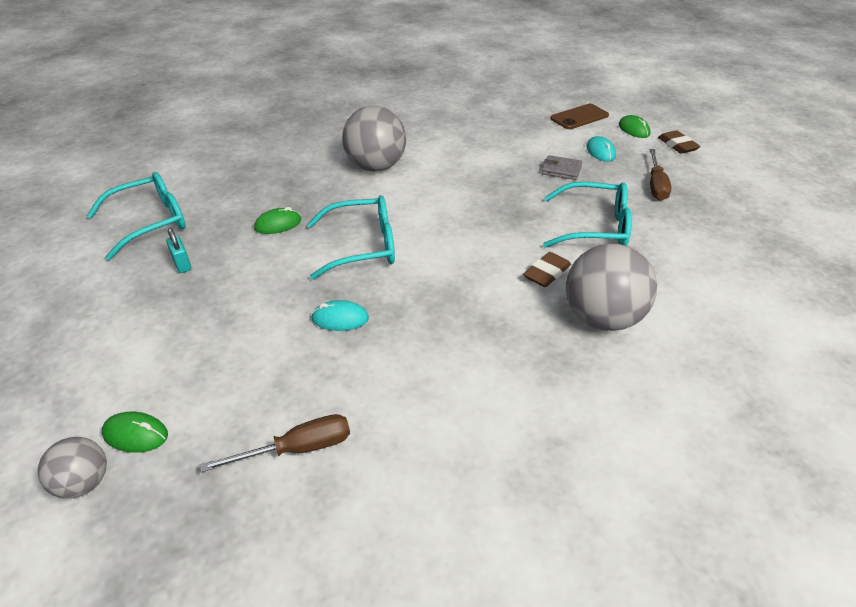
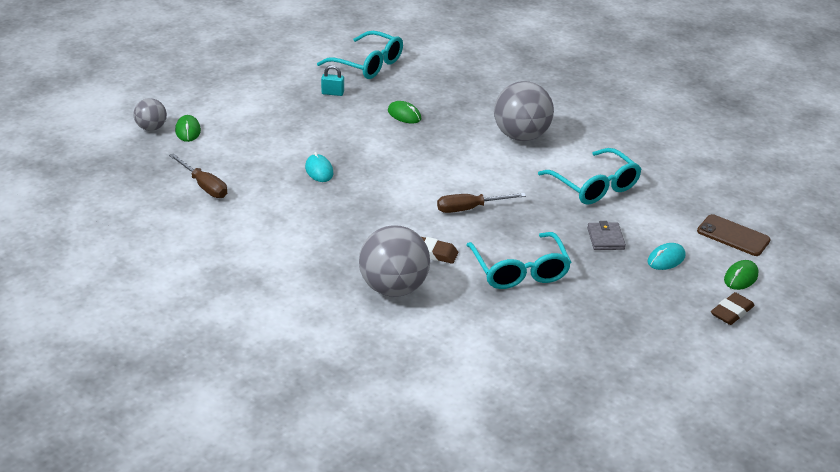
camera: 65 degrees right, 5 degrees down
(182, 264) = (332, 93): turquoise padlock -> turquoise padlock turned 60 degrees clockwise
(363, 246) = (404, 159): turquoise glasses -> turquoise glasses (594, 186)
(656, 185) = (627, 302): brown screwdriver -> brown screwdriver (470, 208)

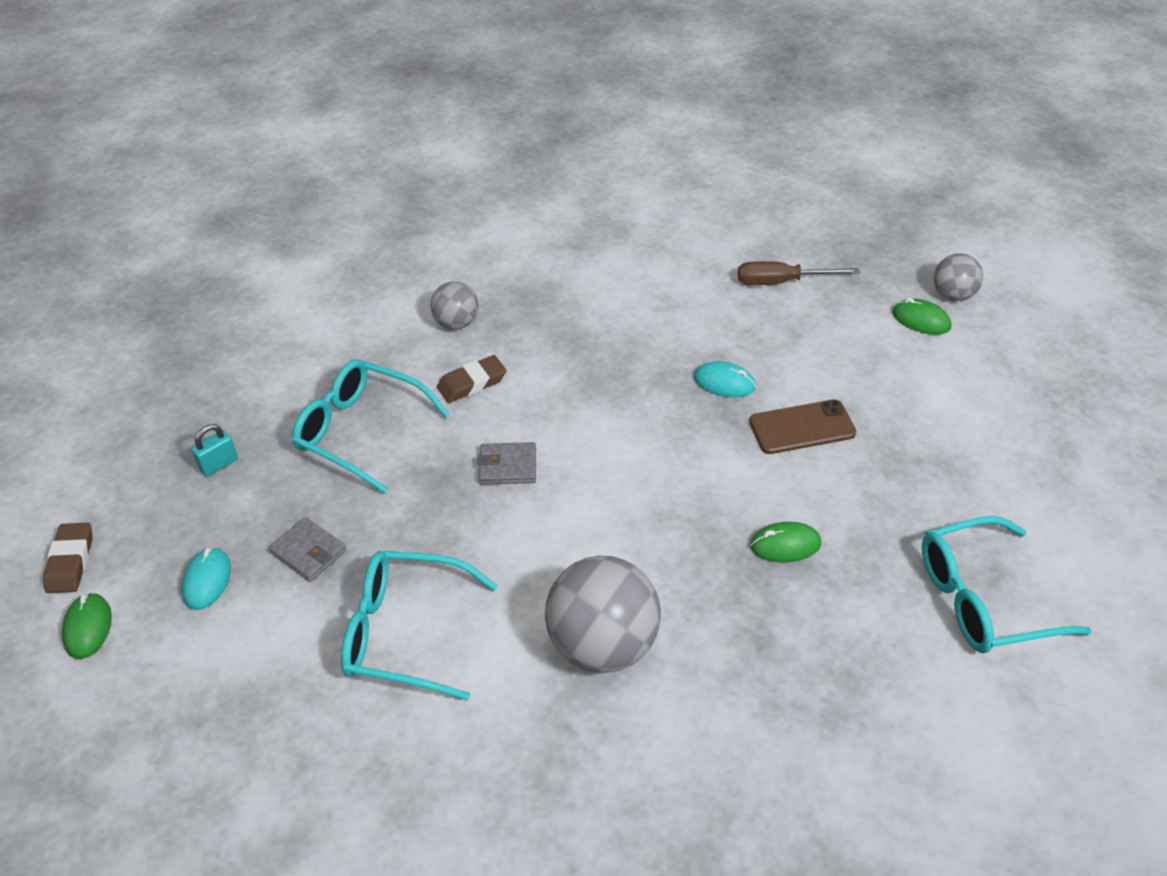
camera: 135 degrees right, 10 degrees up
(332, 93) = (916, 502): turquoise padlock -> turquoise padlock (219, 464)
(393, 288) = (456, 323): grey ball -> grey ball, size x0.54
(470, 208) = (508, 466): brown screwdriver -> grey wallet
(733, 236) = (141, 699): brown phone -> brown phone (802, 427)

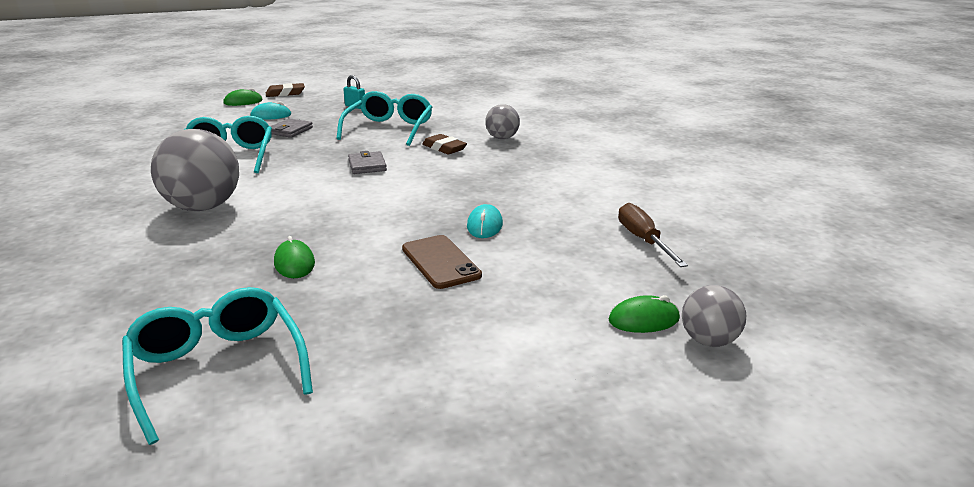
camera: 75 degrees right, 20 degrees down
(921, 320) = (644, 320): green mouse -> green mouse turned 60 degrees clockwise

